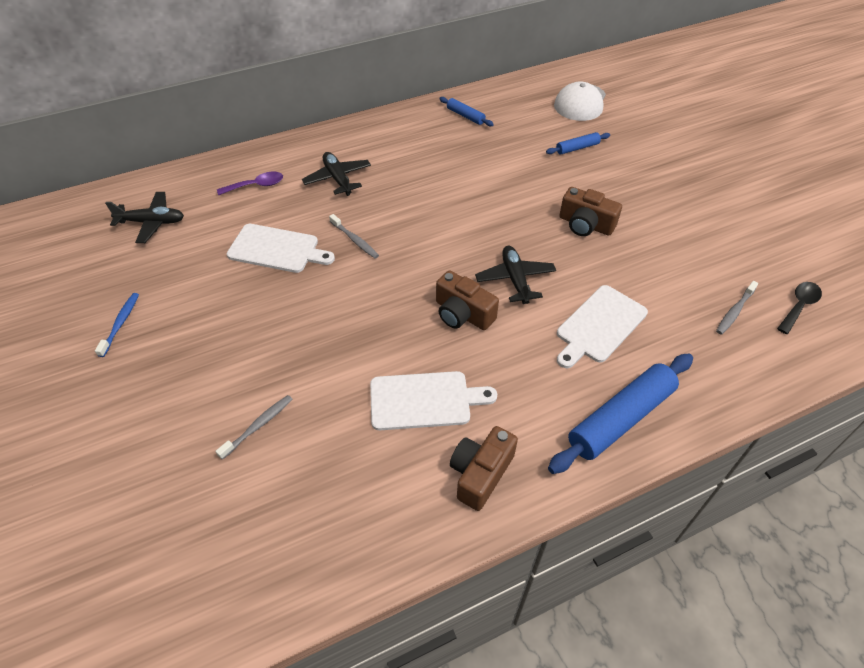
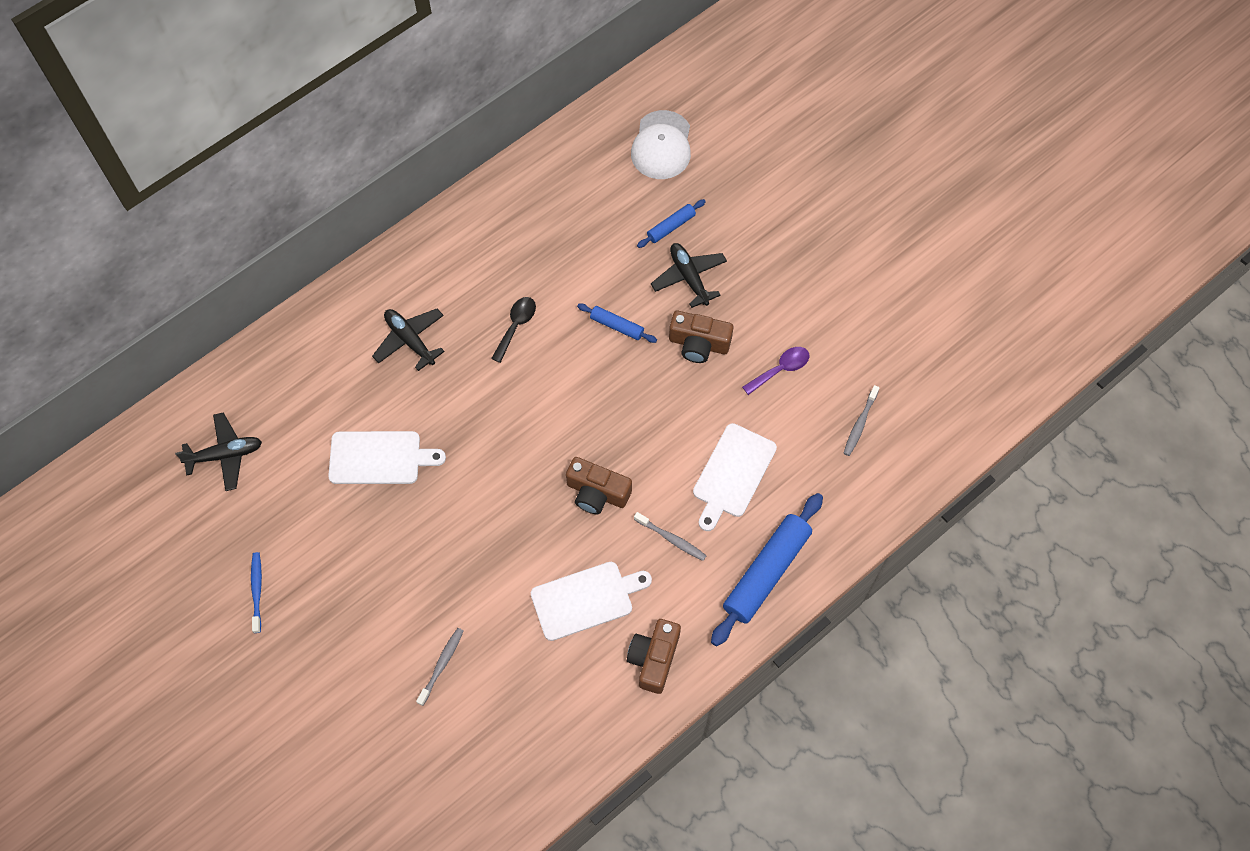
camera: 15 degrees left, 15 degrees up
(256, 185) = (320, 373): purple spoon -> purple spoon (780, 369)
(355, 240) = (459, 425): grey toothbrush -> grey toothbrush (671, 539)
(465, 116) = (529, 201): blue rolling pin -> blue rolling pin (617, 326)
(515, 279) = (640, 436): black plane -> black plane (689, 277)
(799, 306) = (920, 402): black spoon -> black spoon (516, 326)

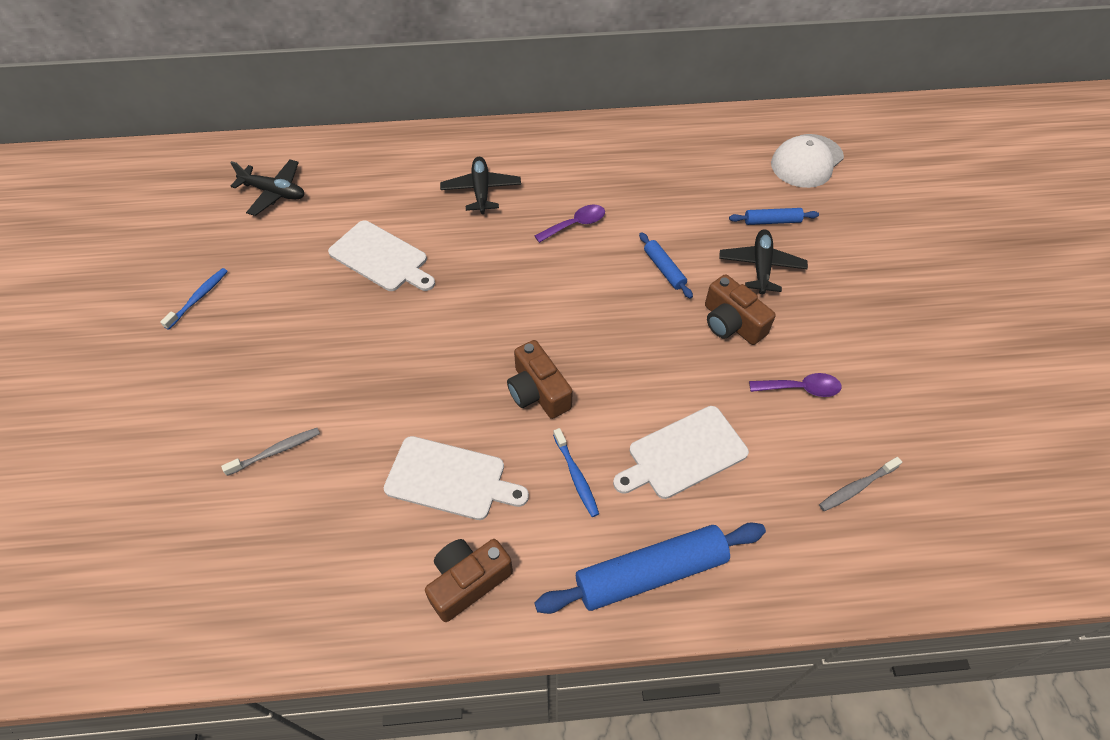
camera: 35 degrees right, 10 degrees down
(516, 326) = (575, 224): black spoon -> purple spoon
(671, 539) = (576, 476): grey toothbrush -> blue toothbrush

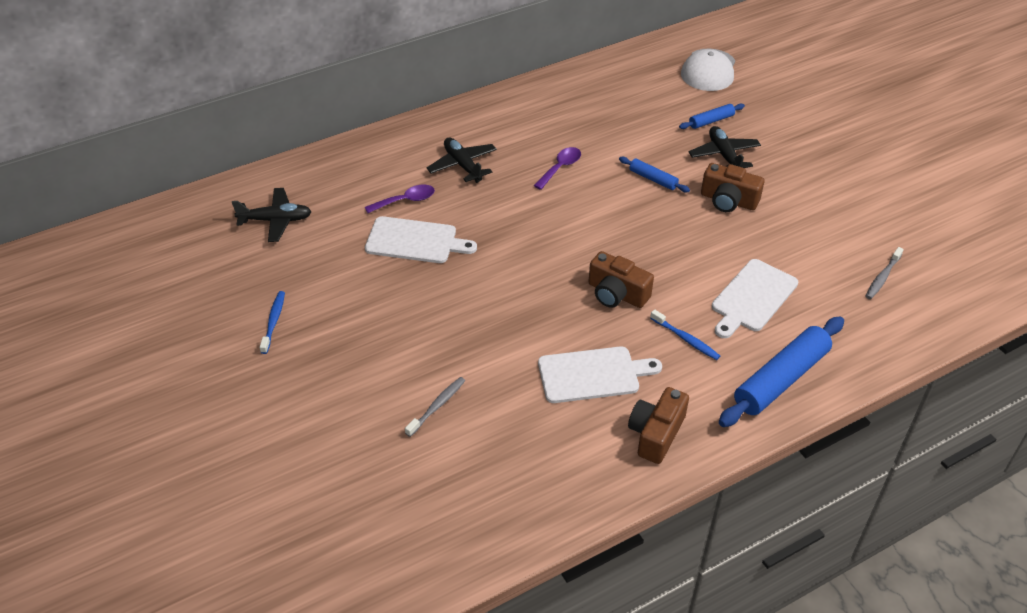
camera: 25 degrees left, 10 degrees down
(801, 388) = (806, 228): purple spoon -> purple spoon (406, 201)

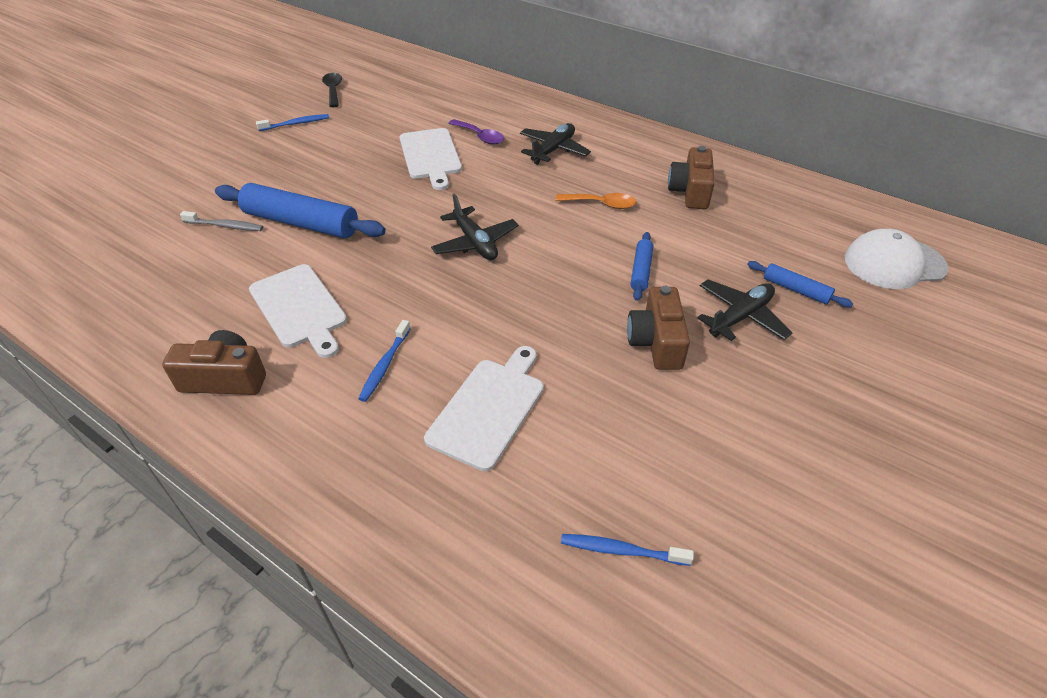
camera: 65 degrees right, 0 degrees up
(220, 278) = (333, 90): none -> black spoon
(275, 220) = (412, 91): black plane -> black plane (475, 243)
(560, 167) = (601, 204): purple spoon -> orange spoon
(616, 294) = (430, 293): brown camera -> brown camera (690, 191)
(752, 298) = (488, 408): white cutting board -> white cutting board turned 105 degrees clockwise
(780, 379) = (351, 472): blue rolling pin -> blue rolling pin (301, 223)
(882, 277) = (621, 550): grey toothbrush -> blue toothbrush

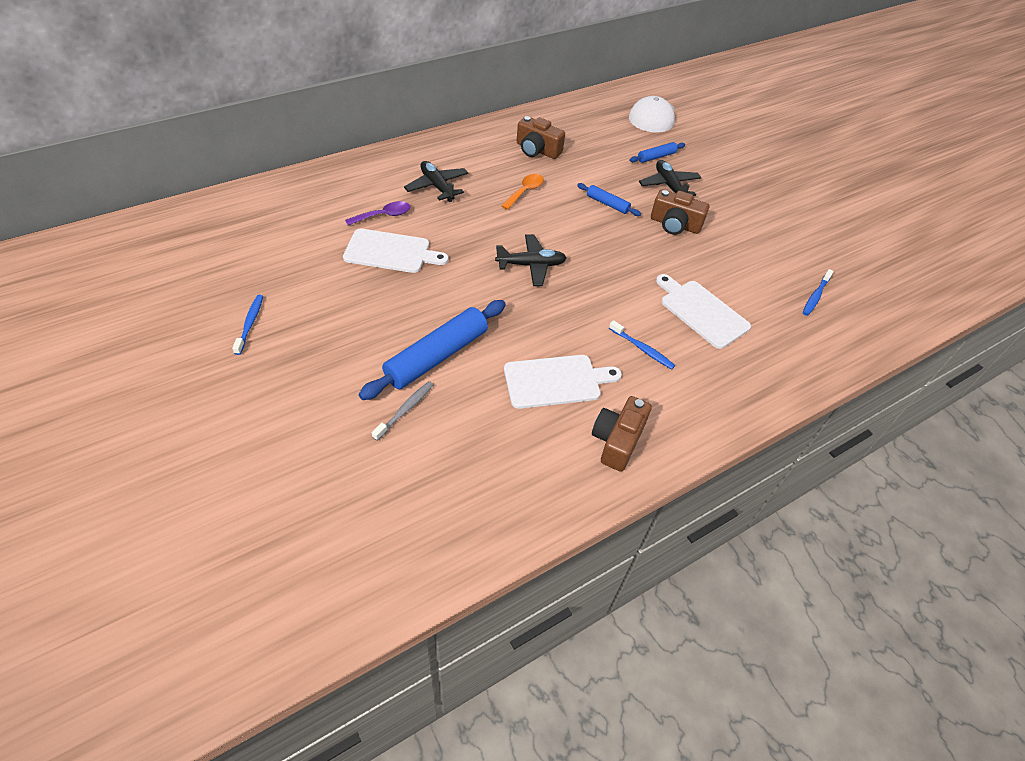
camera: 70 degrees left, 5 degrees up
(333, 90) = (202, 281): black spoon -> none

